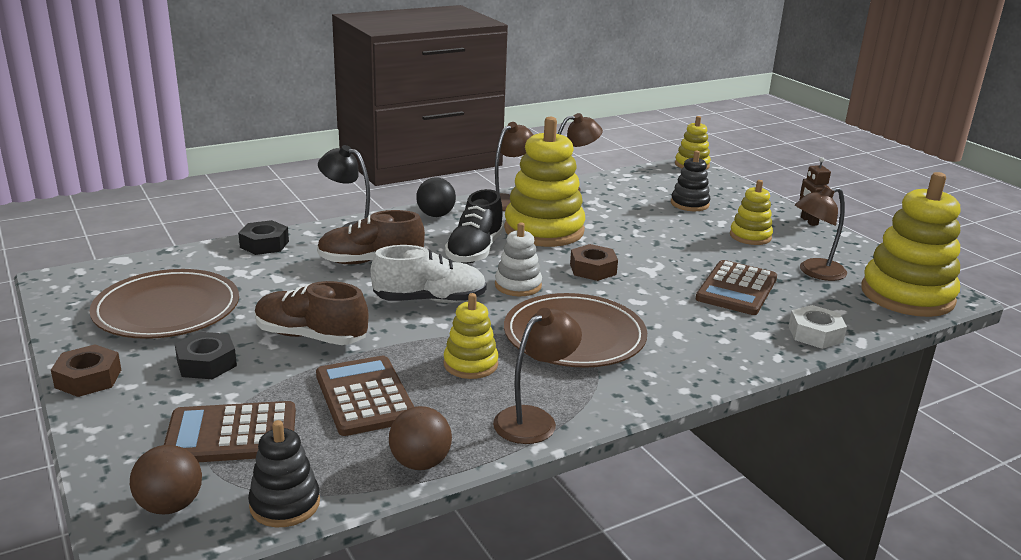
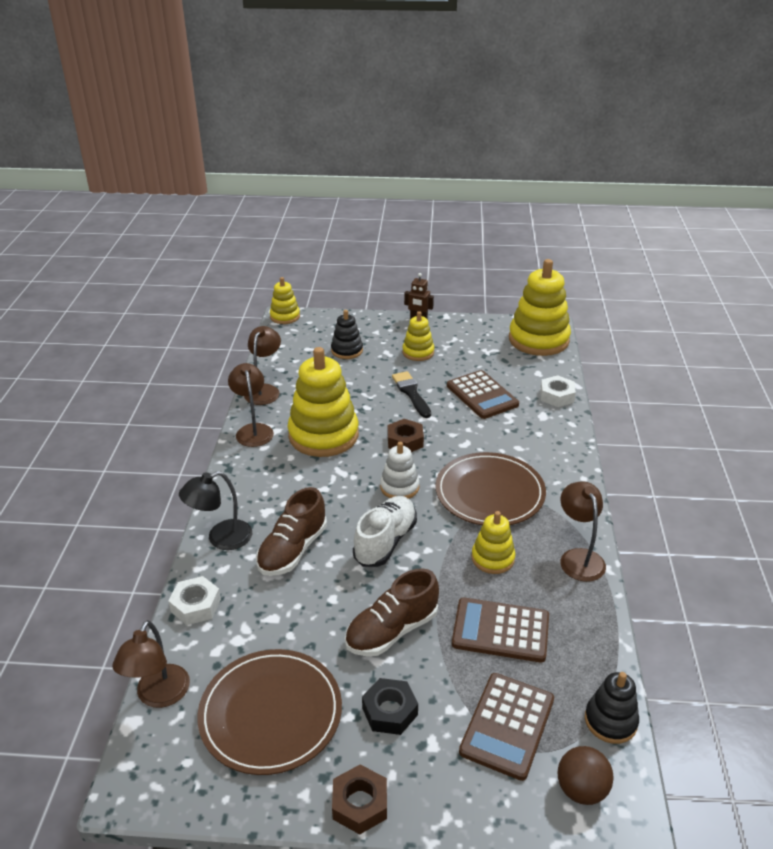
camera: 55 degrees left, 10 degrees up
(264, 244) = (196, 605): black nut -> white nut
(420, 463) = (598, 632): brown ball -> none
(436, 215) = (240, 479): black ball -> none
(475, 251) = (325, 485): black shoe -> none
(675, 251) = (411, 393): none -> black brush
(814, 272) = (485, 355): brown lamp -> brown lamp (159, 696)

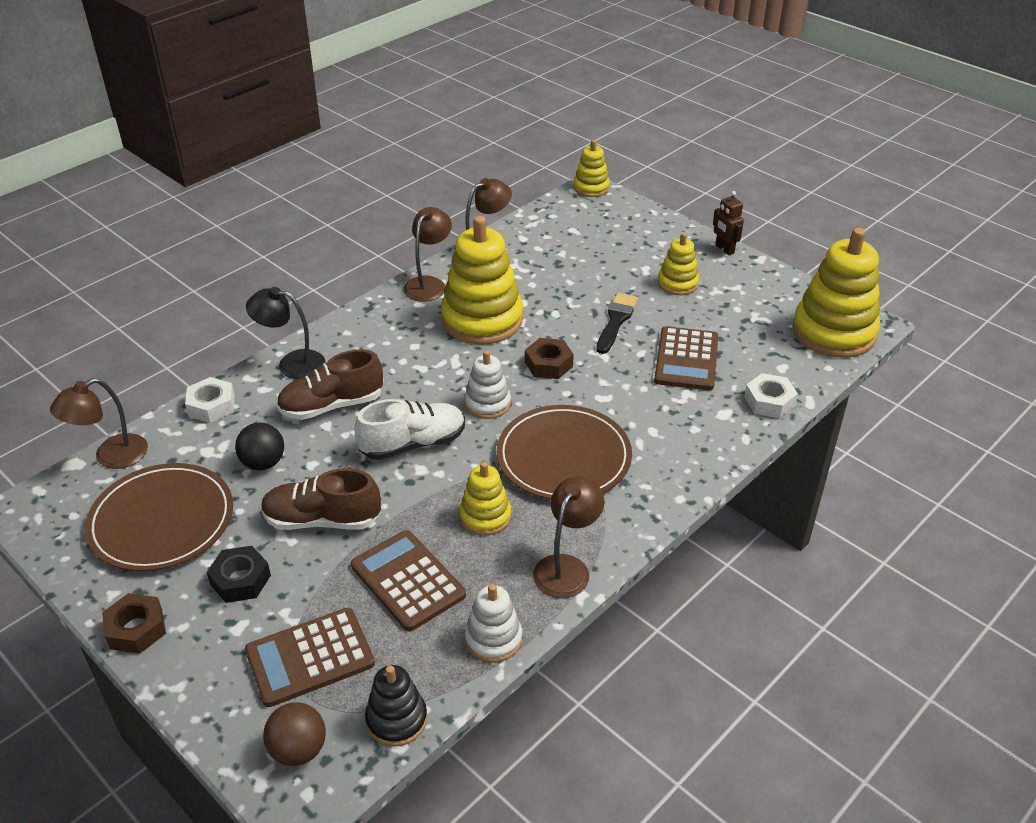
camera: 40 degrees right, 5 degrees up
(295, 620) = (263, 463): none -> black ball
(347, 350) = (607, 249): black stacking toy -> none
(596, 629) = (493, 639): none -> white stacking toy

